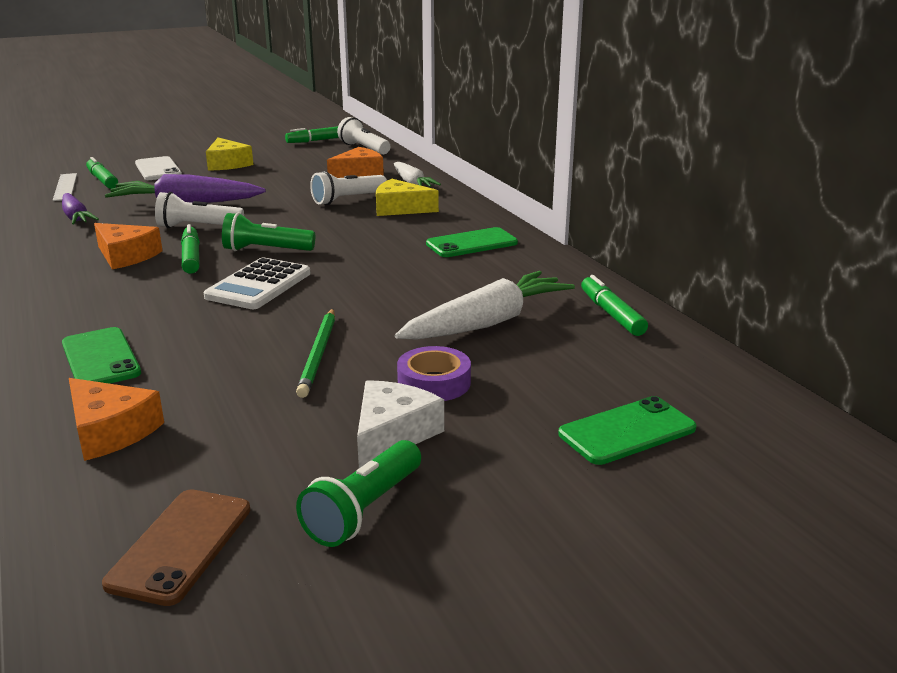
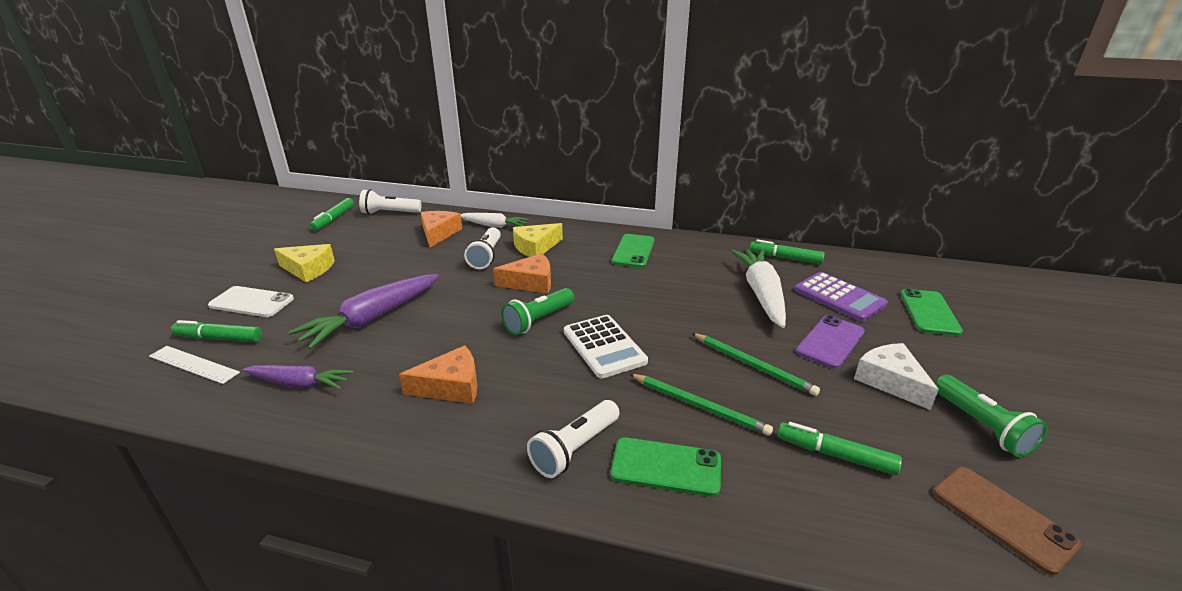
camera: 50 degrees left, 5 degrees up
(110, 431) = (809, 501): orange cheese -> orange cheese (530, 282)
(191, 257) = (503, 356): green marker -> green marker (835, 455)
(197, 227) = (439, 331): white flashlight -> white flashlight (574, 449)
(210, 348) = (699, 406): none -> green pencil
(434, 383) = (830, 342): purple tape -> purple phone
(561, 366) = (839, 297): none -> purple calculator

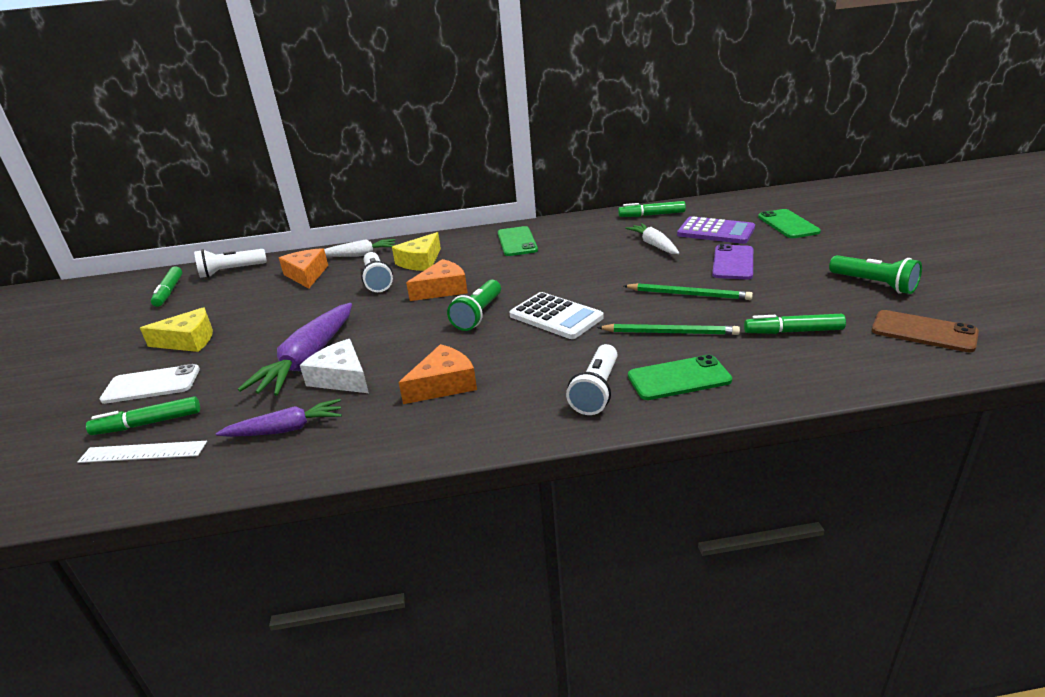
camera: 20 degrees left, 0 degrees up
(761, 294) = (654, 245): white carrot -> white carrot, size x0.62
(890, 381) = (795, 275): white cheese -> white cheese (341, 378)

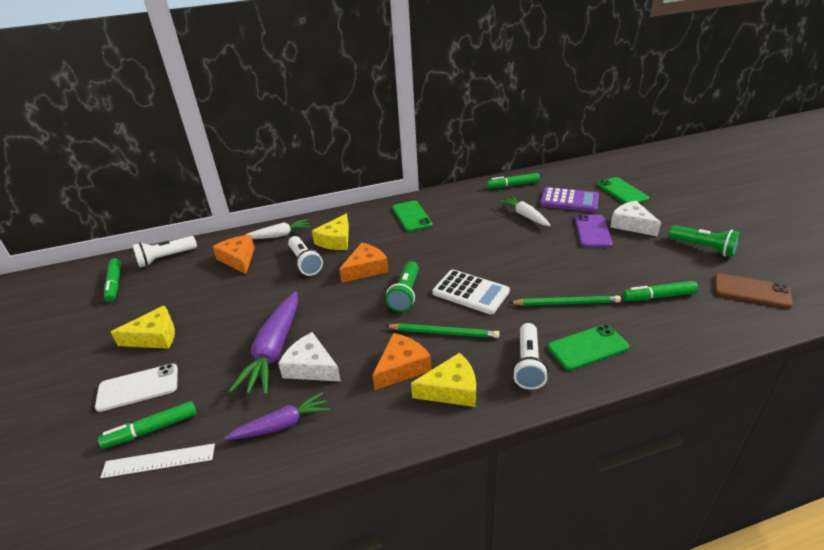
camera: 10 degrees left, 5 degrees up
(492, 409) = (451, 389): none -> yellow cheese
(688, 294) = (568, 264): green pencil -> green pencil (444, 333)
(787, 258) = (631, 225): none -> white cheese

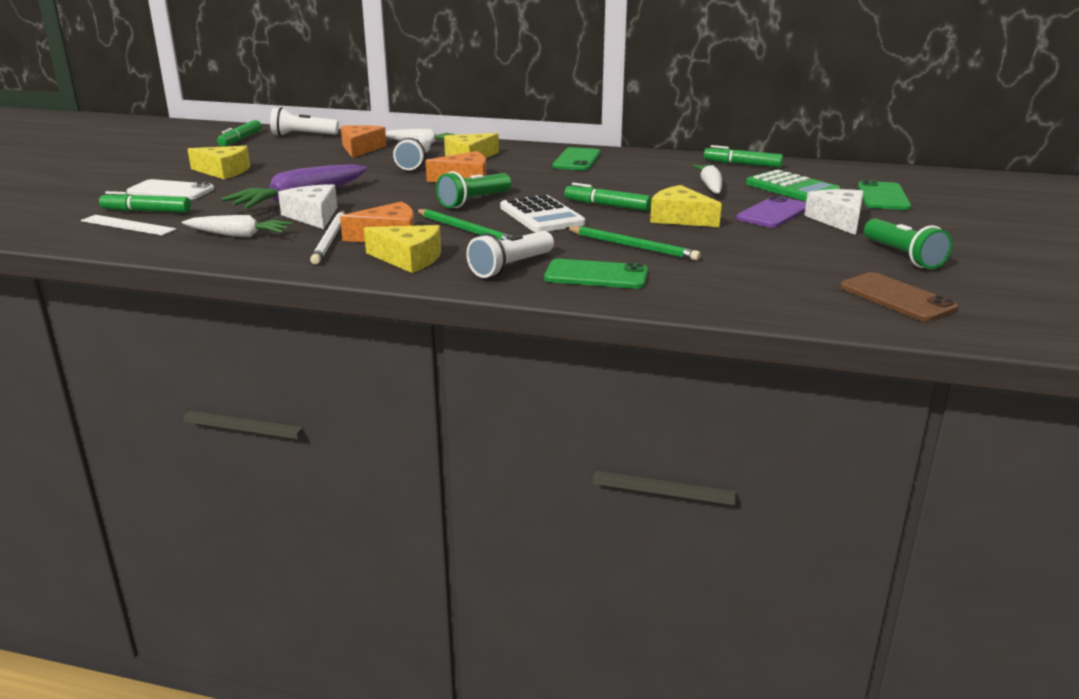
camera: 30 degrees right, 10 degrees down
(281, 425) = (238, 235): purple carrot -> white carrot
(363, 393) = (330, 239): none -> white pencil
(552, 258) = (680, 218): none -> yellow cheese
(569, 200) = (792, 188): purple calculator -> green calculator
(658, 296) = (756, 270): green marker -> green marker (607, 205)

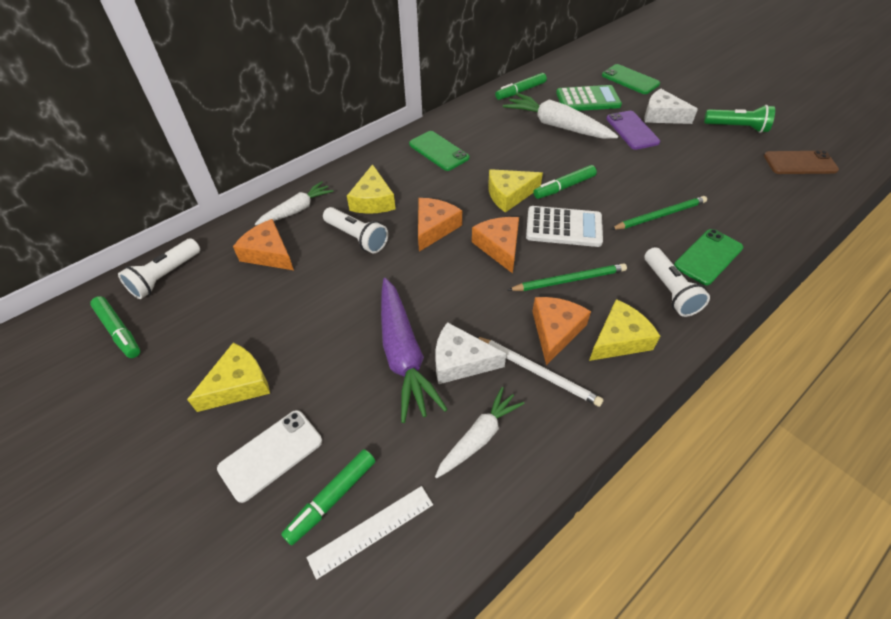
camera: 55 degrees left, 25 degrees up
(473, 201) = (499, 247): green flashlight -> orange cheese
(680, 218) = (615, 169): yellow cheese -> yellow cheese (509, 195)
(710, 186) = (557, 126): white carrot -> white carrot, size x1.63

